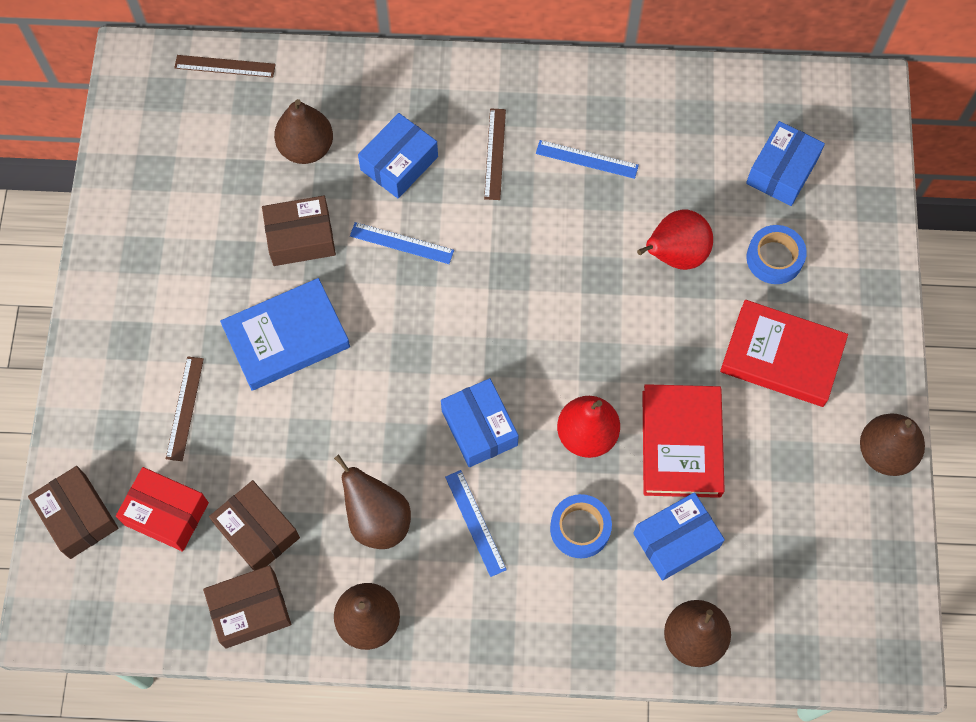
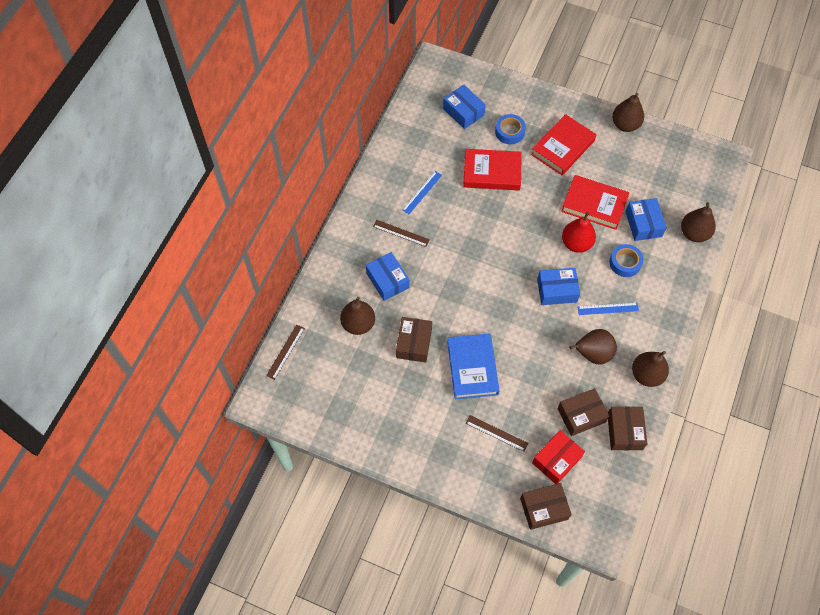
camera: 70 degrees left, 5 degrees down
(401, 243) = (437, 294): blue ruler -> none
(675, 255) = (492, 172): red pear -> red book

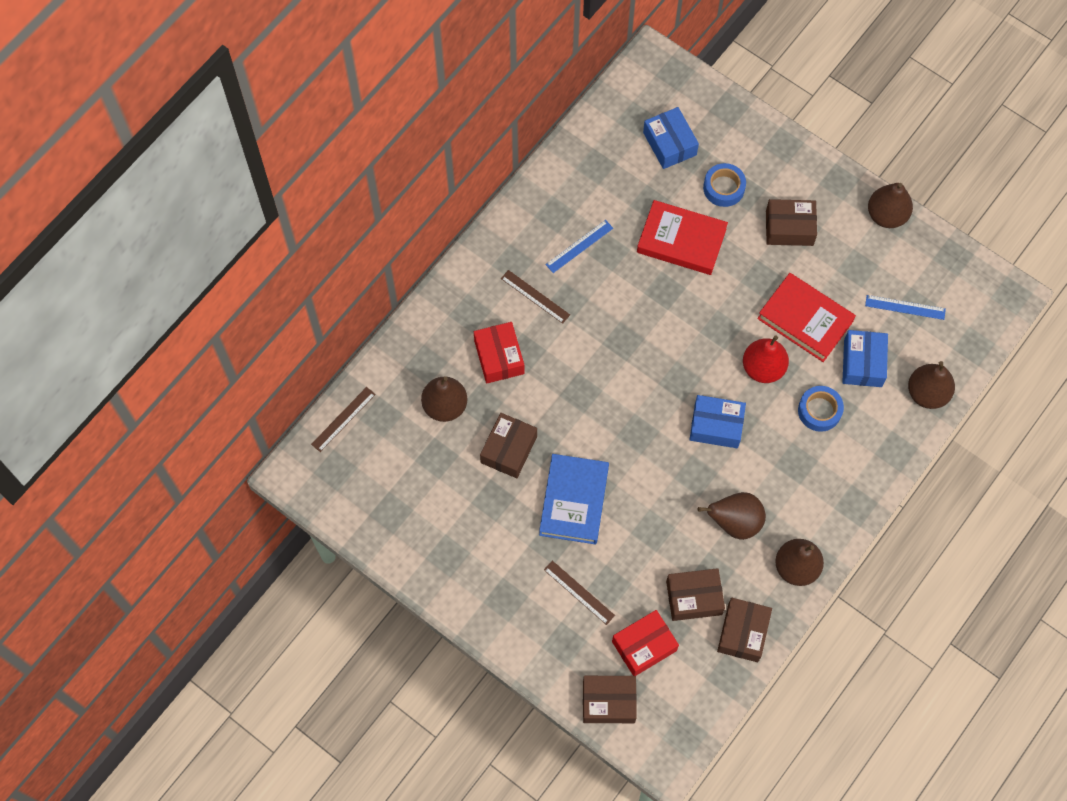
camera: 15 degrees right, 5 degrees up
(387, 280) = (499, 357): blue box -> red box
(563, 147) = (789, 228): red book -> brown box
(608, 308) = (775, 467): blue ruler -> blue ruler (905, 307)

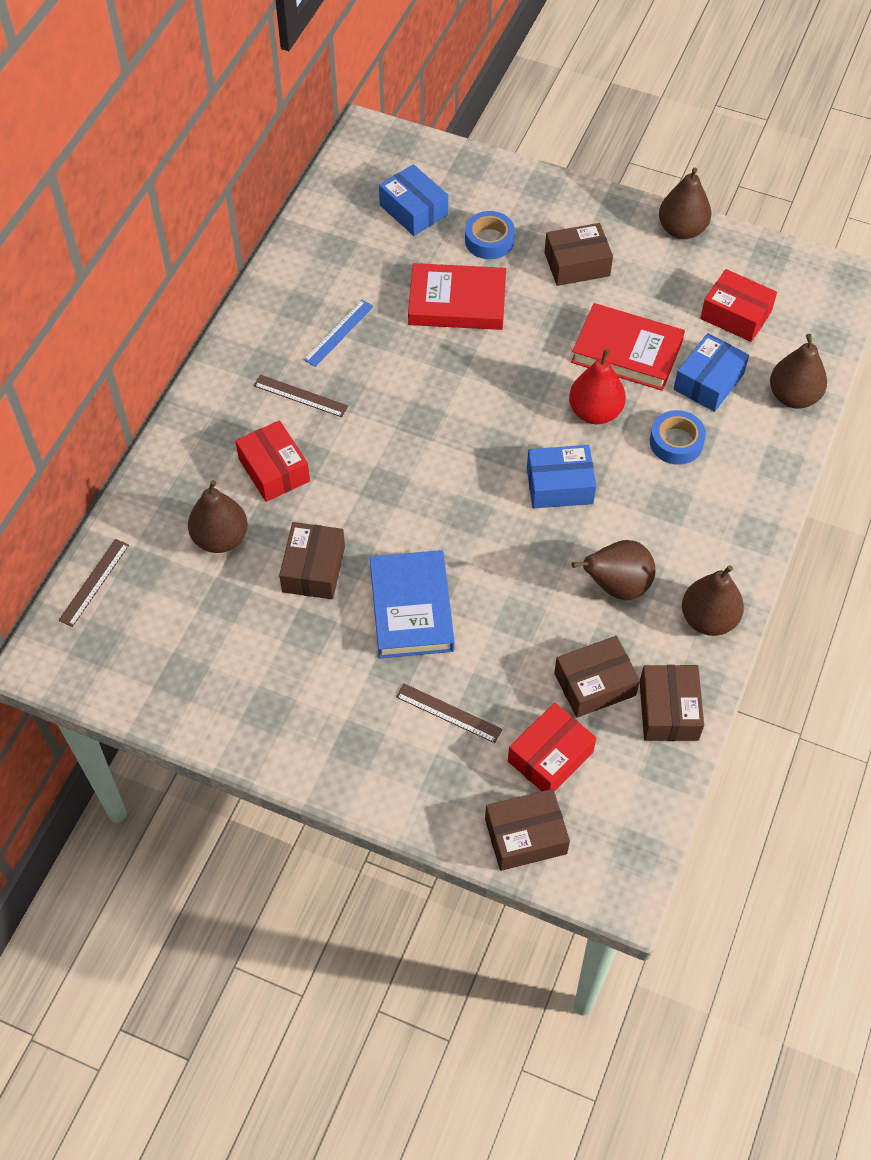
camera: 15 degrees left, 10 degrees down
(863, 363) = (708, 382): blue box -> blue box turned 45 degrees clockwise
(905, 307) = (735, 315): blue ruler -> red box

